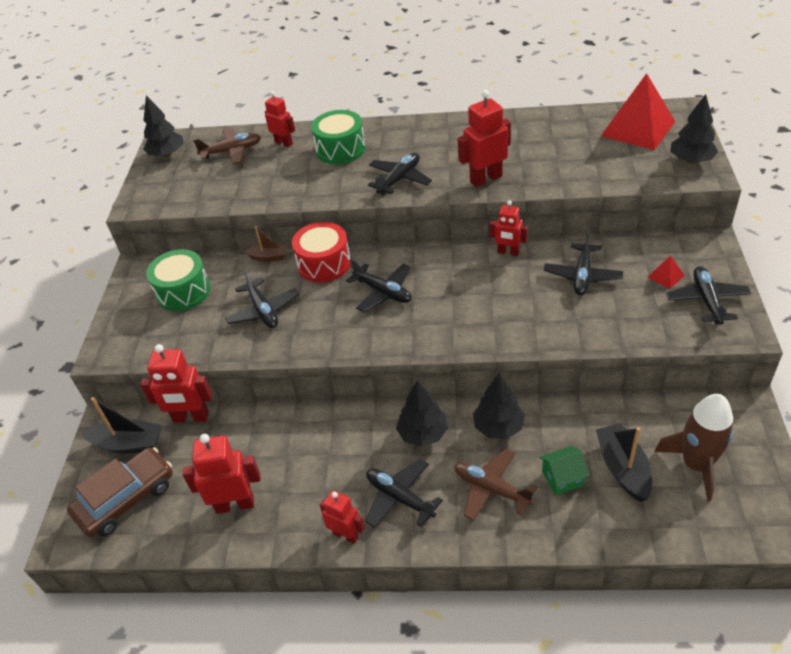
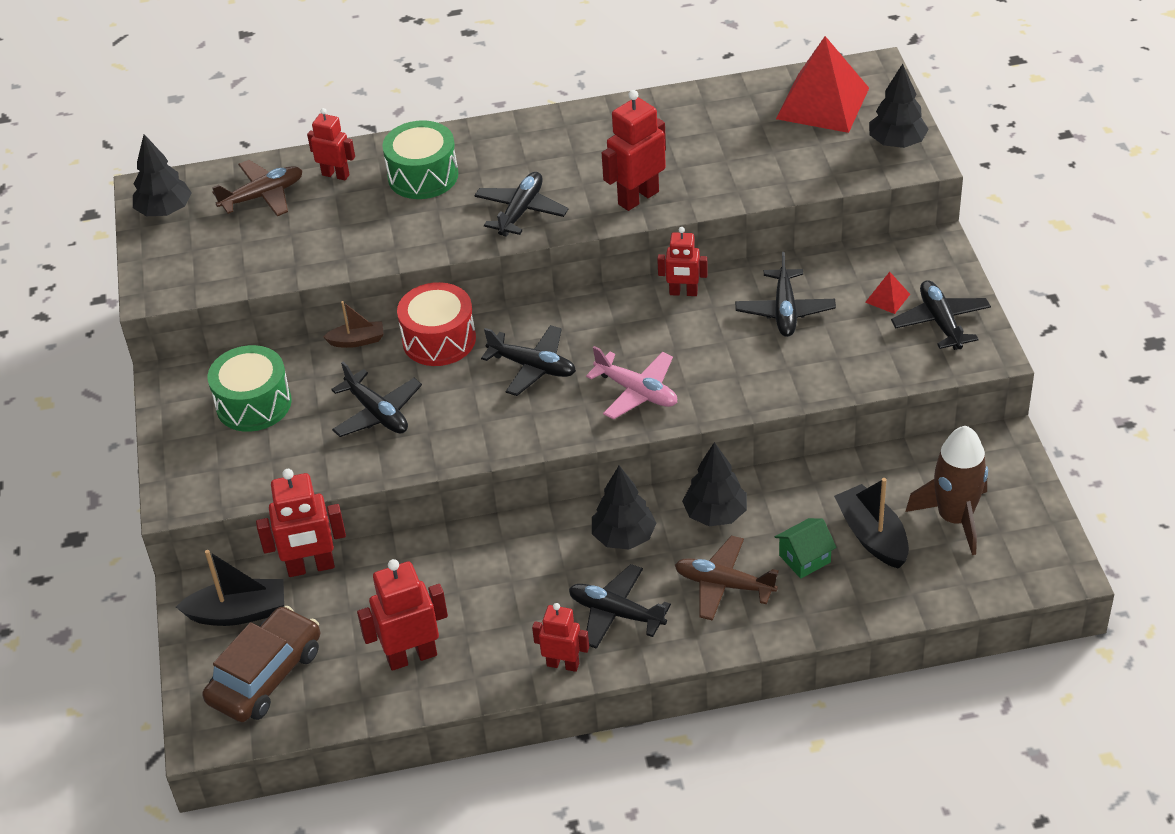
camera: 15 degrees left, 0 degrees up
(454, 322) = (637, 392): none -> pink plane

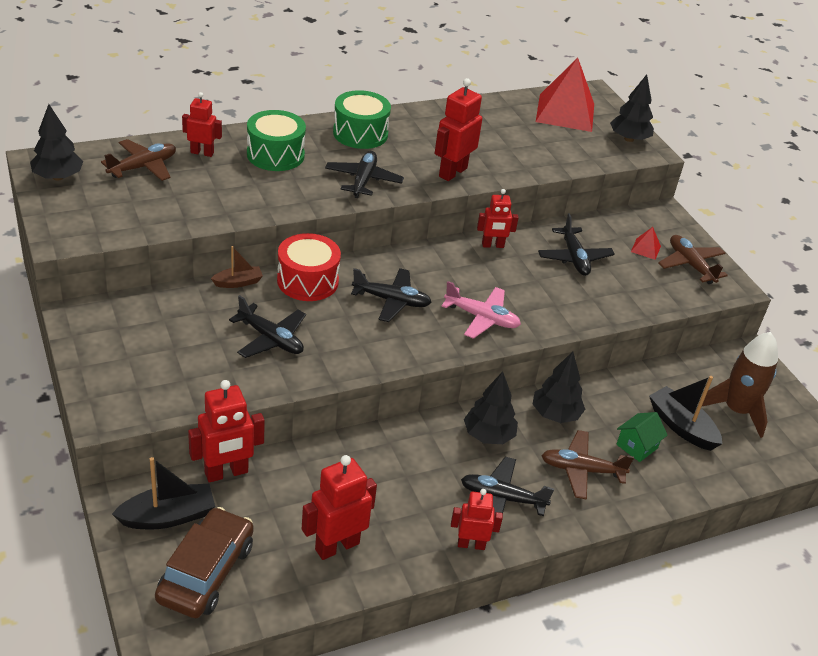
camera: 20 degrees left, 5 degrees down
(253, 404) = (158, 333): green drum -> green drum (360, 133)
(940, 322) = (690, 265): black plane -> brown plane

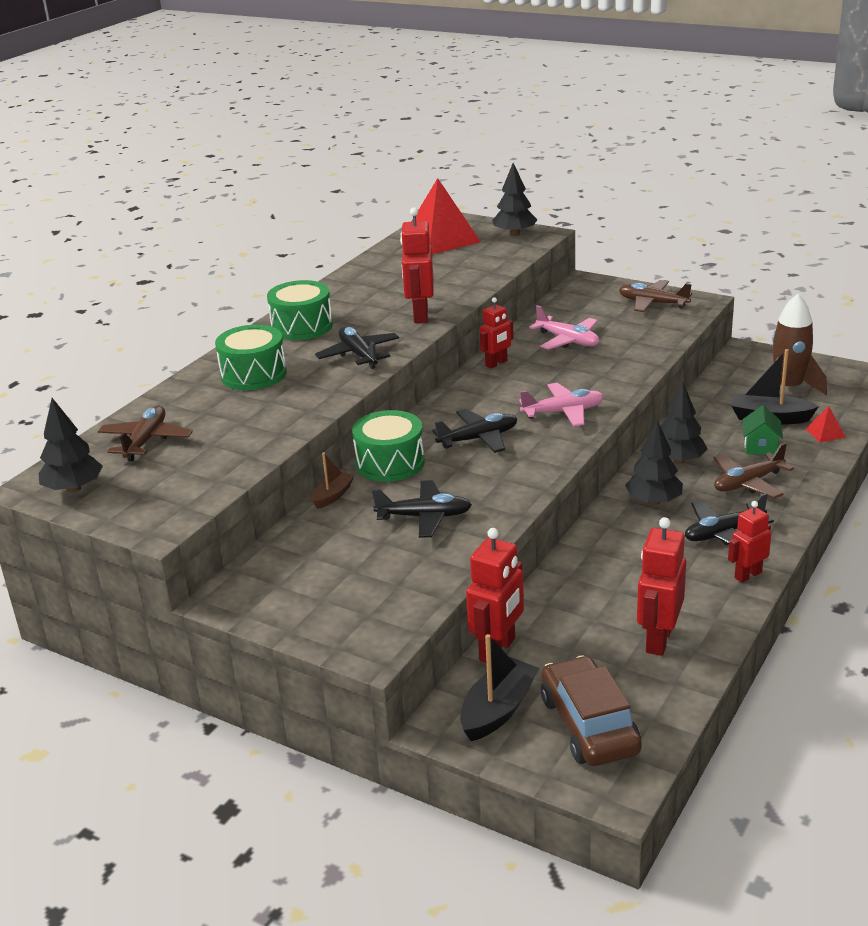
camera: 30 degrees left, 10 degrees down
(202, 153) = (184, 405): red robot -> none
(307, 281) = (390, 463): red drum -> green drum
(574, 258) = (568, 340): black plane -> pink plane
(645, 248) = (607, 309): red pyramid -> red pyramid (825, 433)

